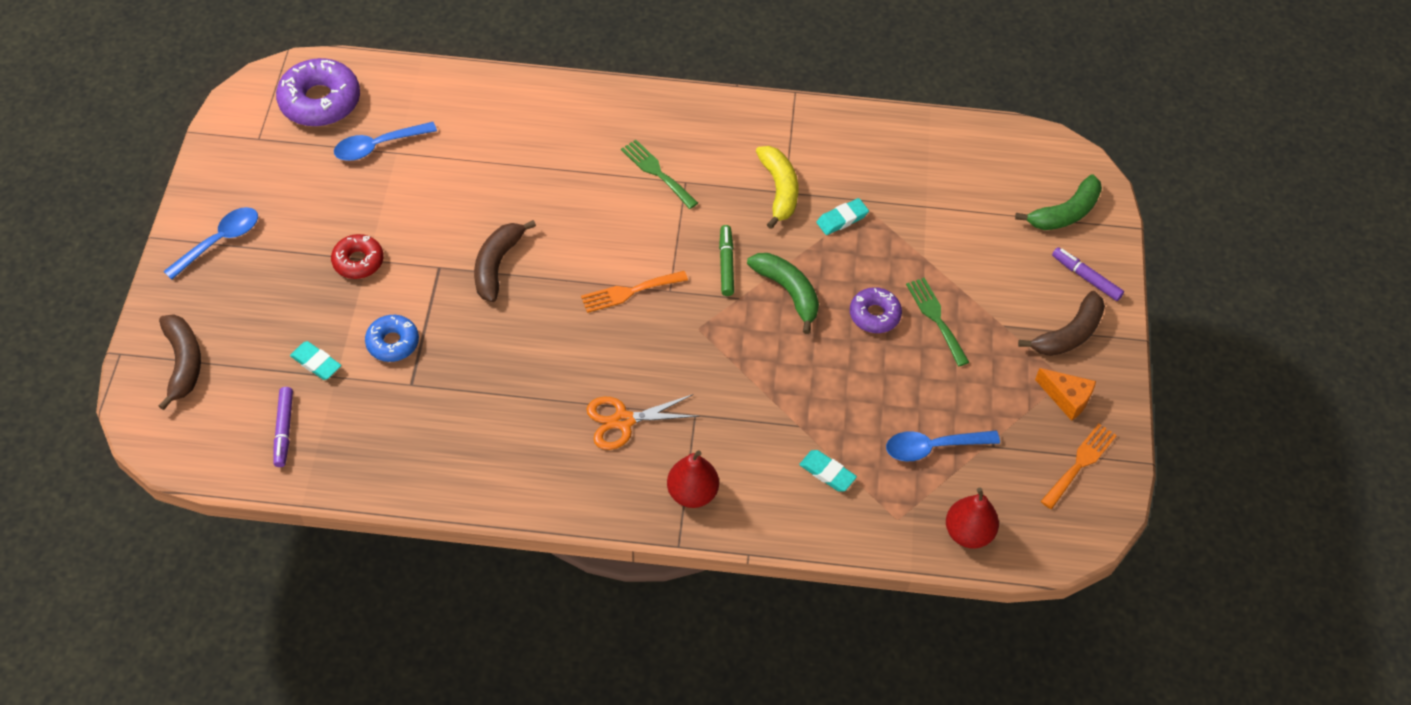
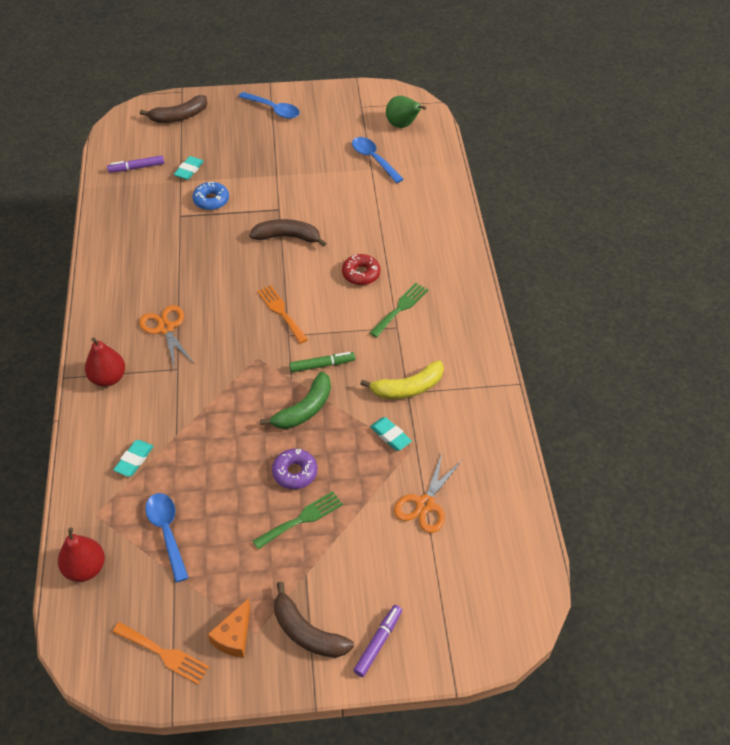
camera: 80 degrees right, 5 degrees down
(320, 101) = (402, 125): purple donut -> green pear
(358, 261) = (273, 171): red donut -> red donut (361, 274)
(935, 207) = (425, 504): none -> orange scissors
(1065, 213) = (453, 617): green banana -> none

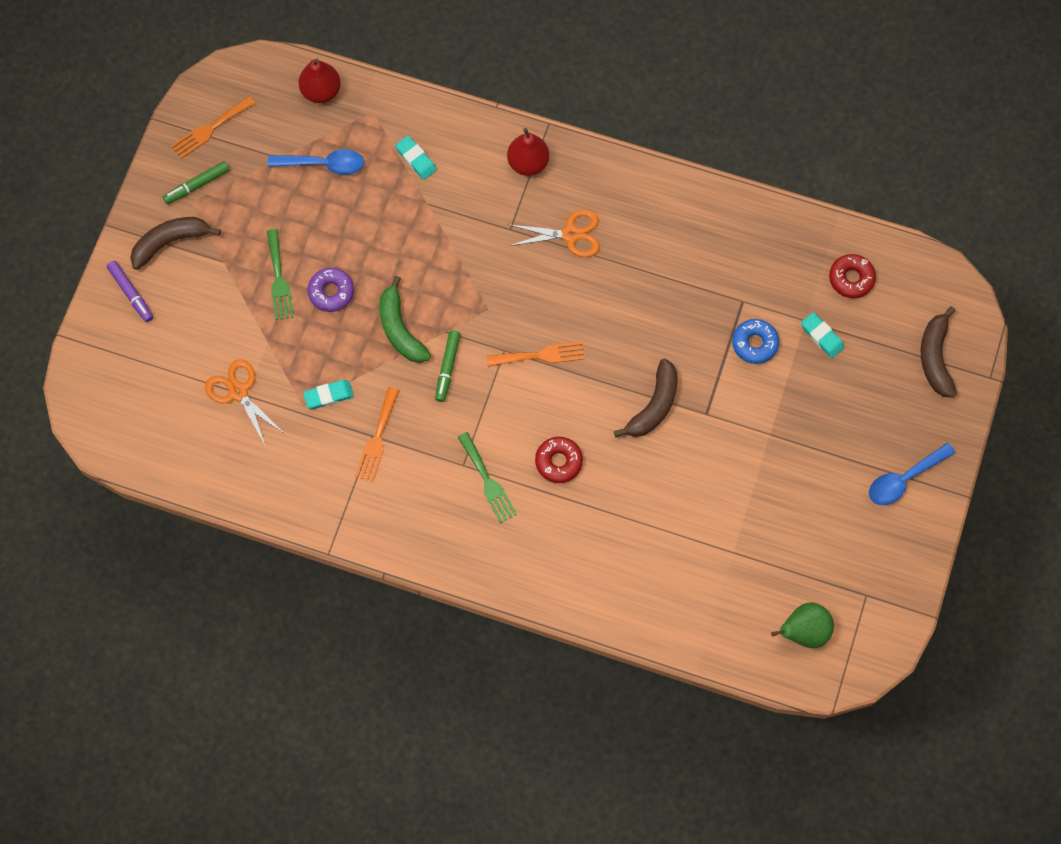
camera: 115 degrees right, 20 degrees up
(136, 168) = (851, 278): purple marker -> red donut
(234, 636) = (197, 185): orange cheese -> green marker
(373, 159) = (750, 563): blue spoon -> none
(408, 388) = (377, 439): yellow banana -> orange fork

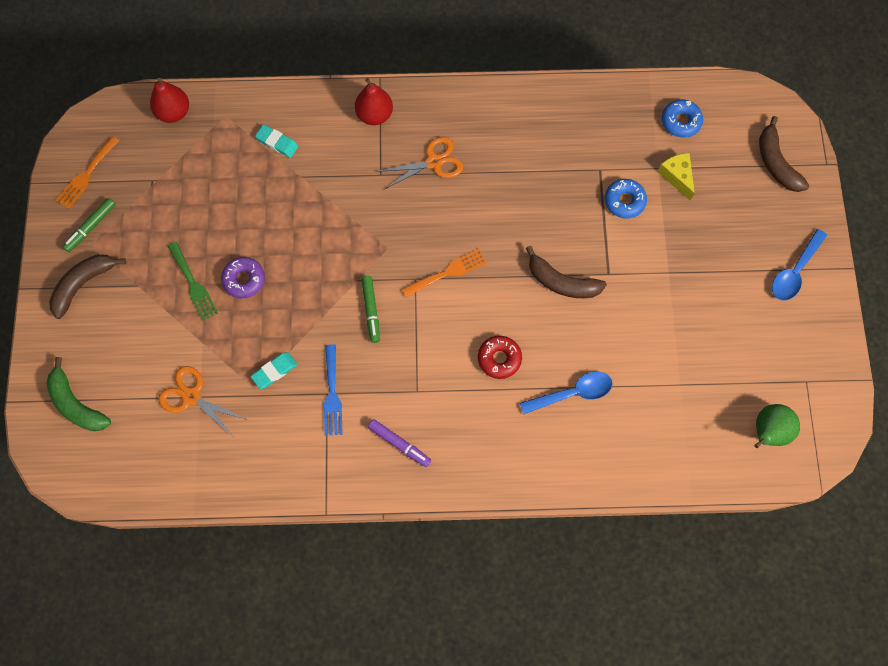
camera: 20 degrees left, 0 degrees up
(131, 293) = (62, 341): purple marker -> purple marker (399, 444)
(323, 164) = (198, 173): blue spoon -> blue spoon (572, 393)
(377, 439) = (332, 394): orange fork -> blue fork
(400, 329) = (317, 291): green banana -> green banana (76, 404)
(488, 481) = (444, 398): green fork -> none
(654, 406) = (561, 282): brown banana -> brown banana turned 105 degrees clockwise
(822, 336) = (677, 176): turquoise eraser -> yellow cheese
(851, 278) = (680, 122): red donut -> blue donut

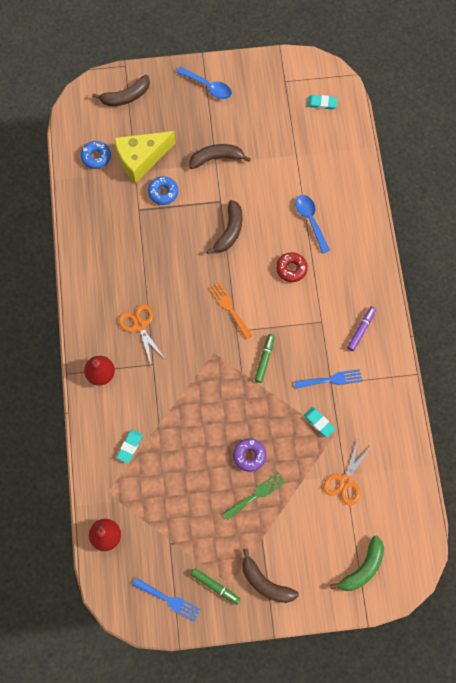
camera: 95 degrees left, 0 degrees up
(86, 175) = (169, 600): orange fork -> blue fork
(371, 310) = (264, 359): green marker -> green marker turned 60 degrees counterclockwise
(676, 274) = (216, 158): none -> brown banana
(677, 176) = (141, 159): yellow cheese -> yellow cheese, size x1.86
(768, 432) = (322, 103): green pear -> turquoise eraser

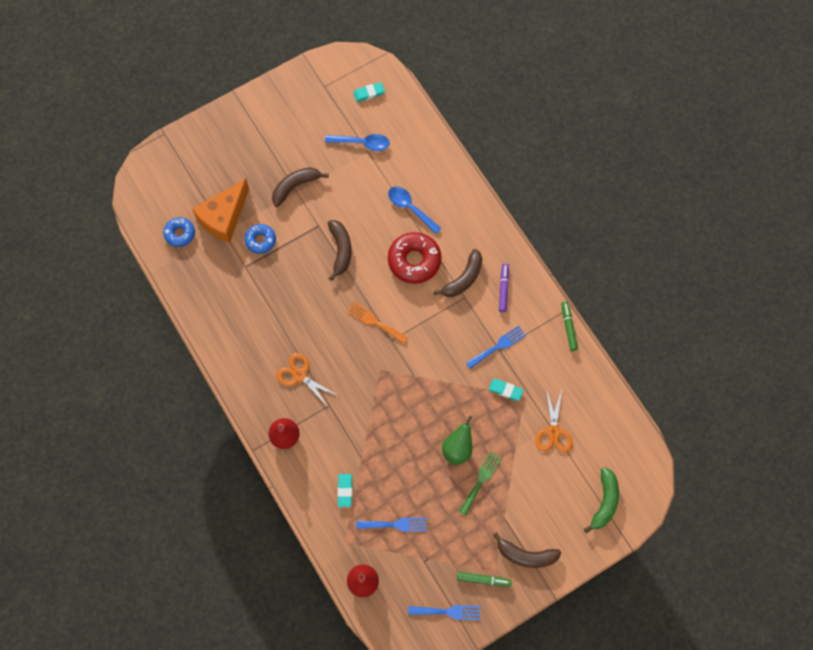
camera: 25 degrees left, 0 degrees up
(126, 96) = (180, 163): brown banana -> brown banana (463, 279)
(141, 159) = (224, 217): yellow cheese -> orange cheese
(160, 498) = (395, 524): none -> blue fork
(208, 86) = (254, 121): blue spoon -> blue spoon (362, 143)
(249, 456) = (457, 448): purple donut -> green pear
(264, 359) = (429, 354): green marker -> green marker (568, 327)
(291, 269) = (414, 260): red donut -> red donut, size x1.70

